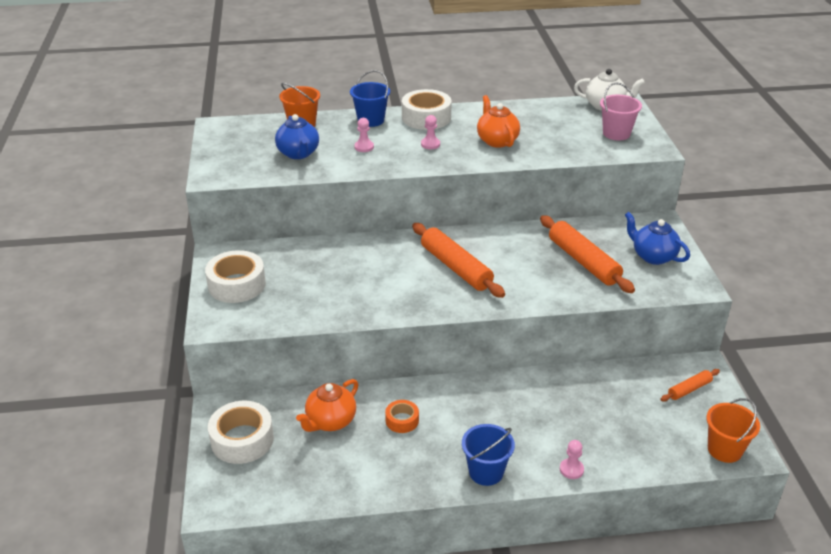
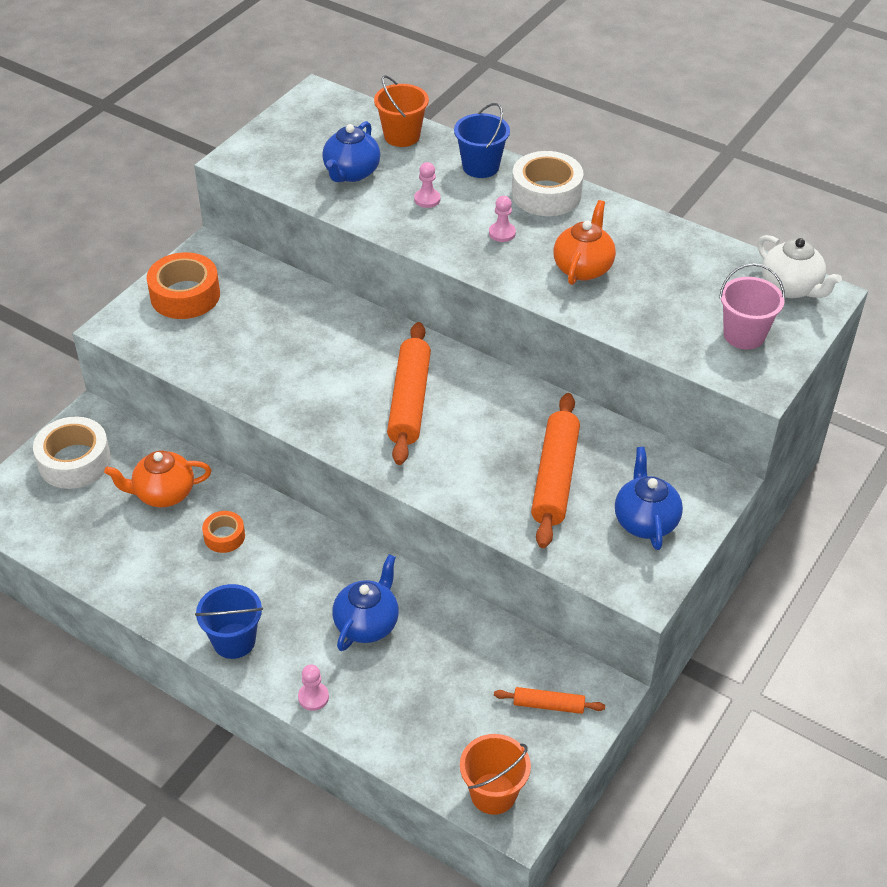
camera: 40 degrees right, 10 degrees up
(237, 285) = (185, 295): white tape -> orange tape
(547, 412) = (367, 624): none -> blue teapot

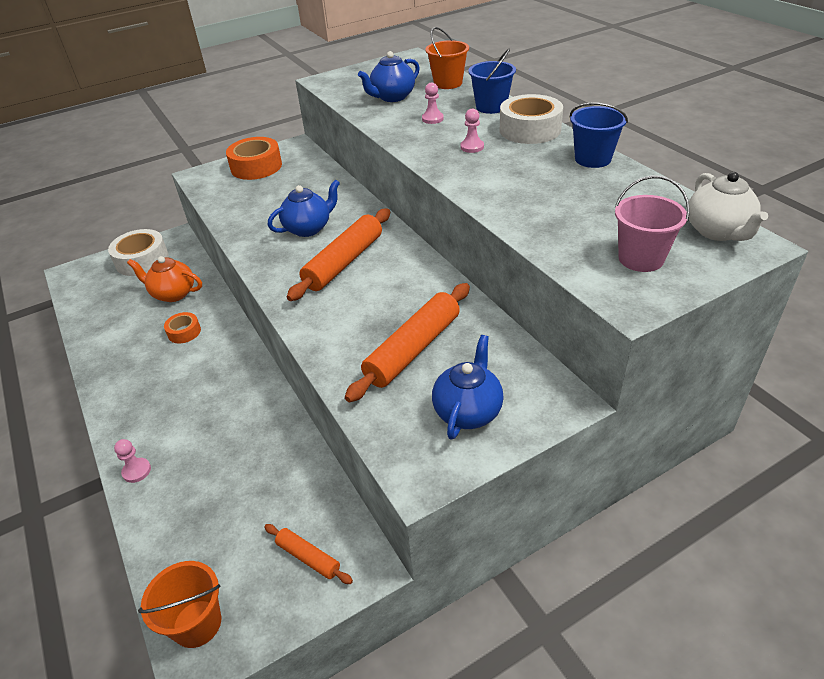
camera: 30 degrees right, 5 degrees down
(234, 641) = (124, 406): blue bucket -> blue bucket (593, 159)
(367, 624) = (223, 428): blue teapot -> blue teapot (308, 228)
(583, 268) = (521, 180): orange teapot -> none

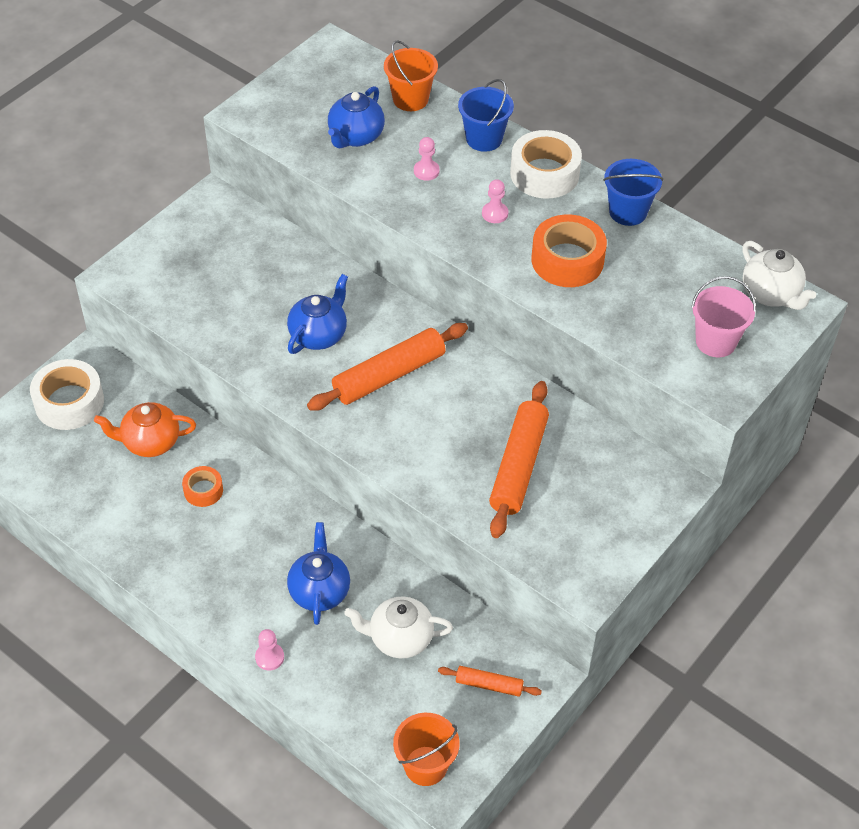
camera: 25 degrees left, 10 degrees up
(254, 487) = (399, 638): none -> white teapot
(256, 167) = (186, 246): orange tape -> orange tape (567, 260)
(343, 262) = (389, 375): orange rolling pin -> orange rolling pin turned 45 degrees clockwise
(468, 411) = (599, 517): blue teapot -> blue teapot (319, 591)

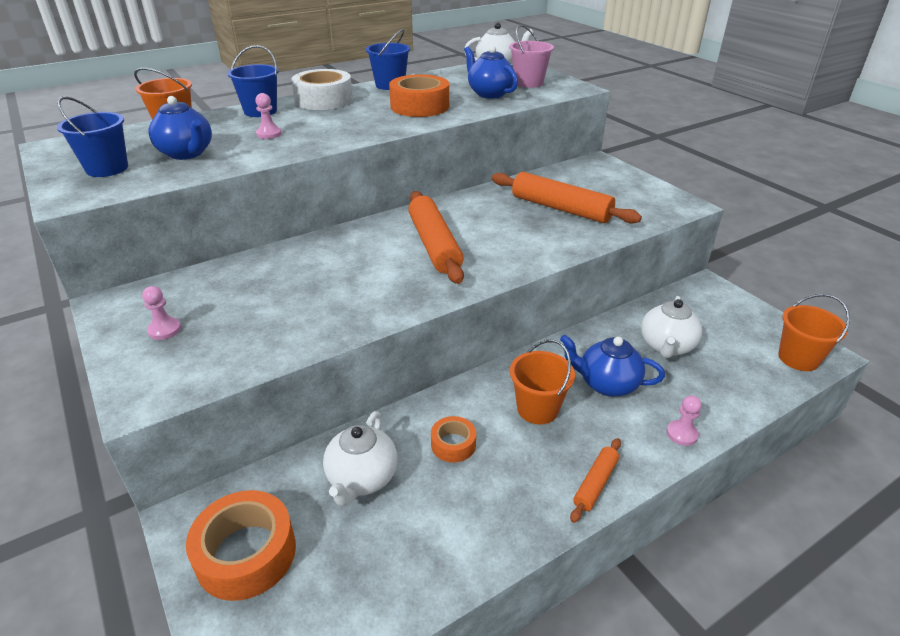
camera: 70 degrees left, 15 degrees down
(69, 402) = (246, 553): white tape -> orange tape
(150, 442) = (362, 479): orange teapot -> white teapot
(266, 541) = (537, 409): none -> orange bucket
(303, 104) = (107, 168): none -> blue bucket
(319, 335) = (359, 271): blue teapot -> blue teapot (489, 94)
(489, 685) = (715, 311): orange rolling pin -> orange rolling pin (595, 484)
(495, 213) = (347, 119): pink pawn -> pink pawn (164, 330)

